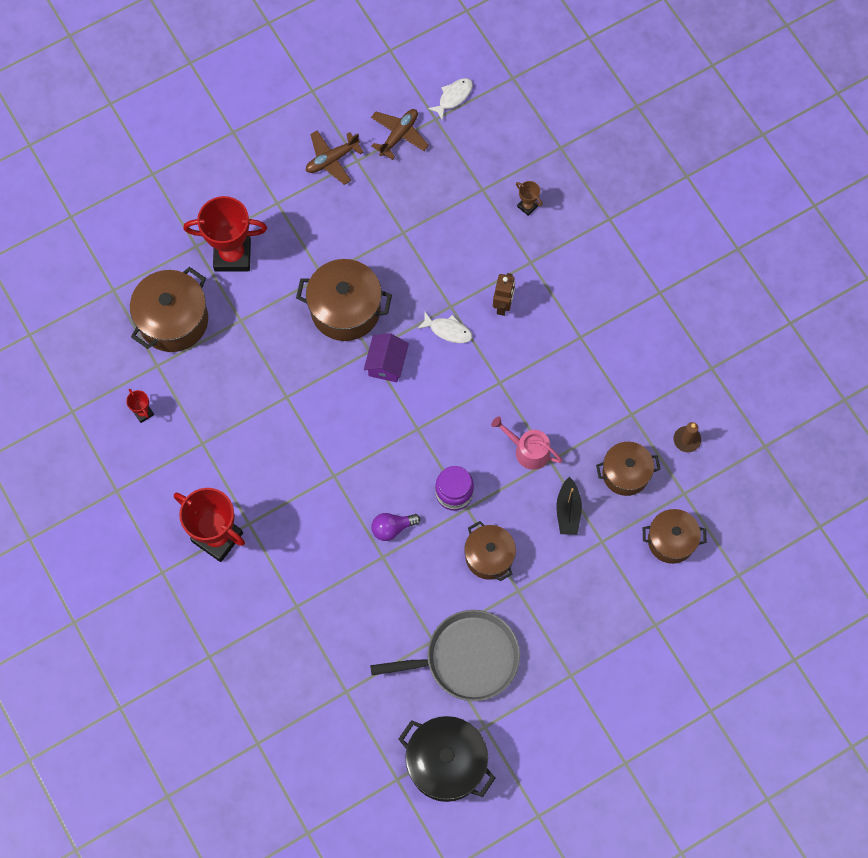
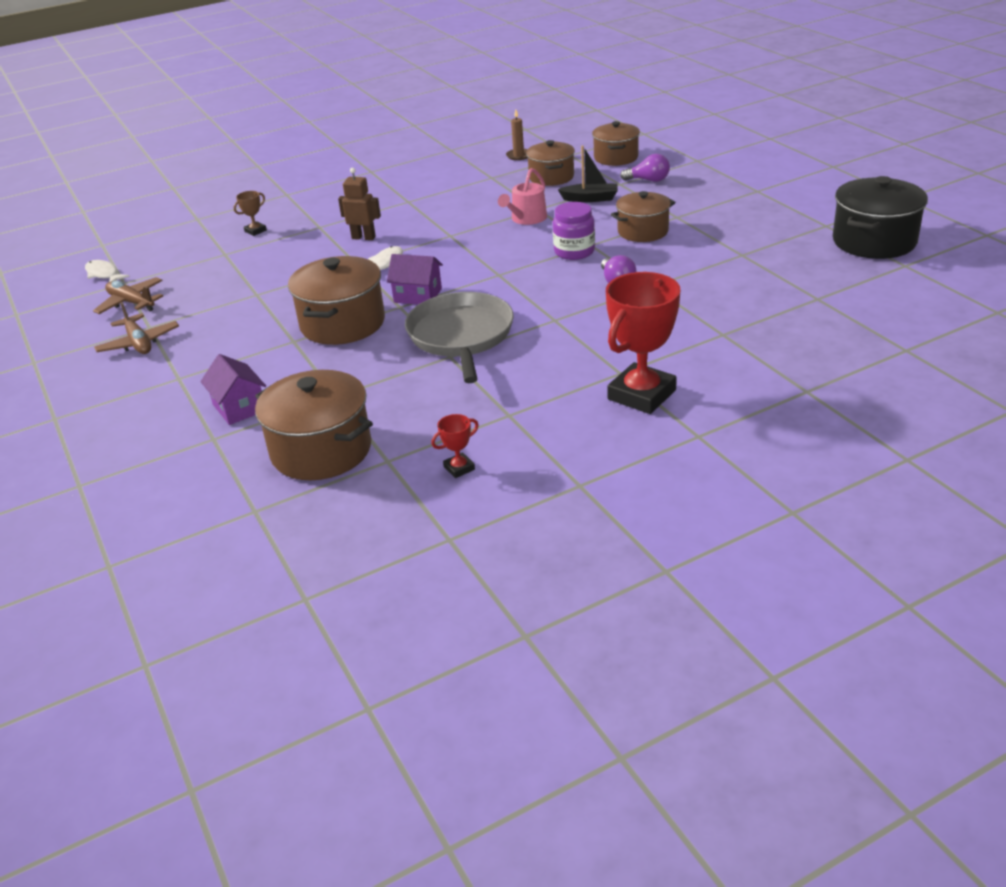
camera: 85 degrees left, 35 degrees down
(232, 255) = (239, 407): red trophy -> purple house
(466, 658) = (756, 237): grey pan -> grey pan (461, 336)
(607, 570) = (648, 180): none -> purple light bulb

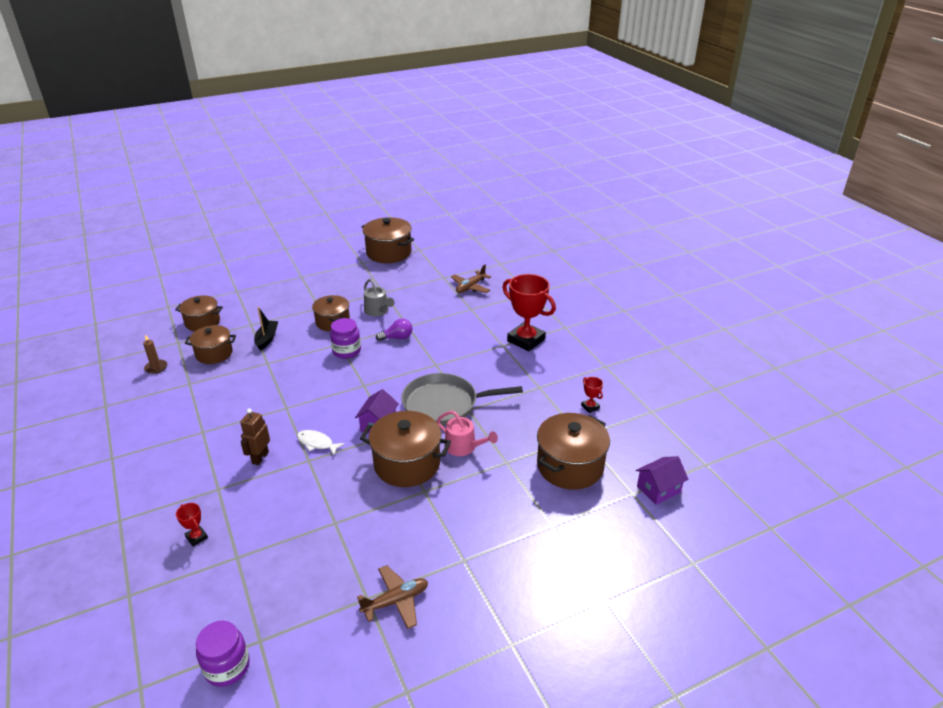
camera: 90 degrees left, 0 degrees up
(104, 274) = (227, 667): white fish -> purple jar
(131, 303) = (310, 623): brown plane -> brown plane (470, 287)
(239, 407) = (513, 514): purple house -> purple house (658, 489)
(255, 231) = (196, 537): brown trophy -> red trophy
(526, 219) = (281, 369): pink watering can -> pink watering can (464, 447)
(648, 180) = (254, 312): purple light bulb -> none
(685, 258) = (378, 311): none -> grey watering can
(874, 241) = (389, 253): black pot -> brown pot

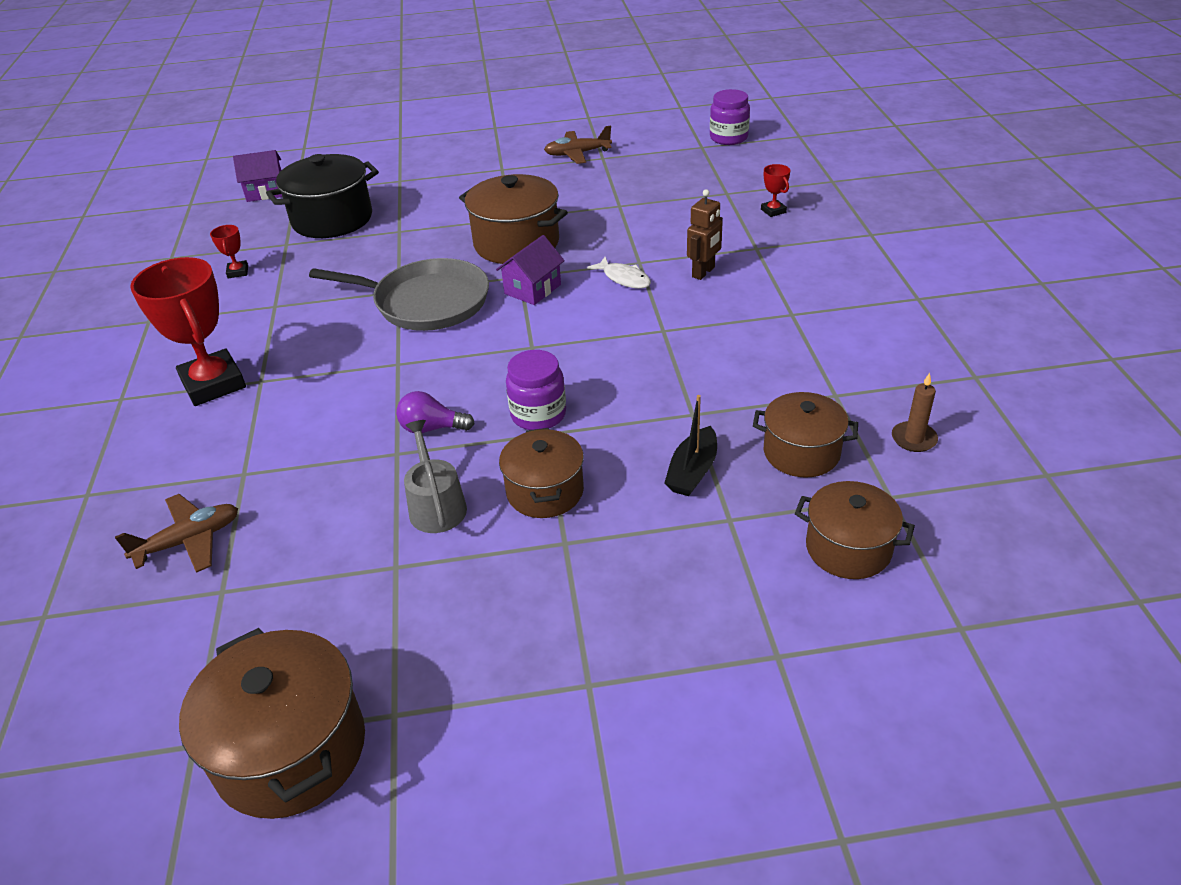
camera: 160 degrees left, 5 degrees up
(464, 447) = (436, 251): pink watering can -> none
(570, 466) = (332, 219): brown pot -> black pot

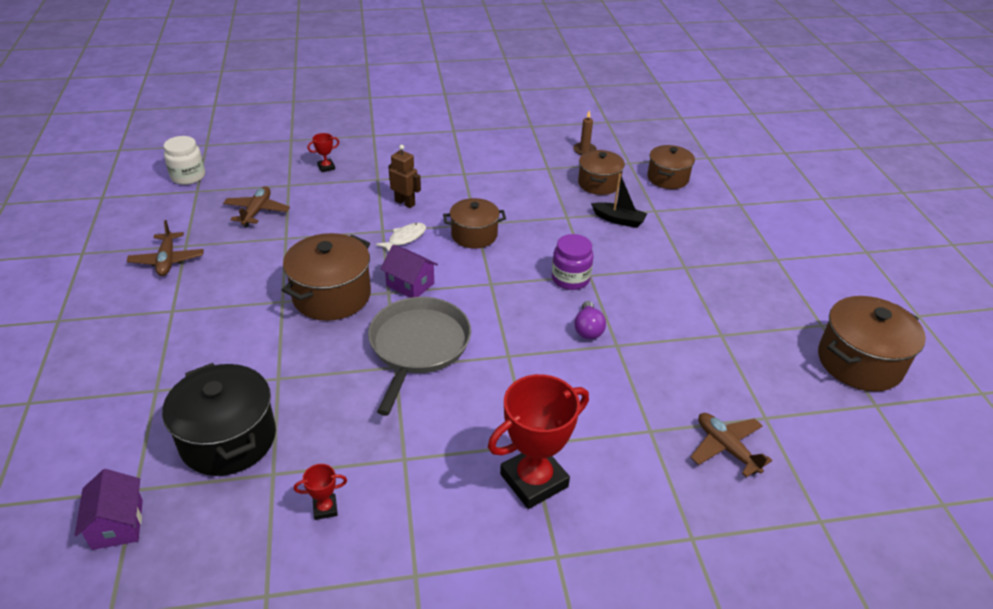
camera: 95 degrees left, 0 degrees up
(436, 505) = (665, 321): grey watering can -> none
(545, 491) = (644, 275): brown pot -> brown pot (474, 235)
(667, 183) = (257, 211): none -> brown plane
(728, 138) = (188, 176): purple jar -> white jar

